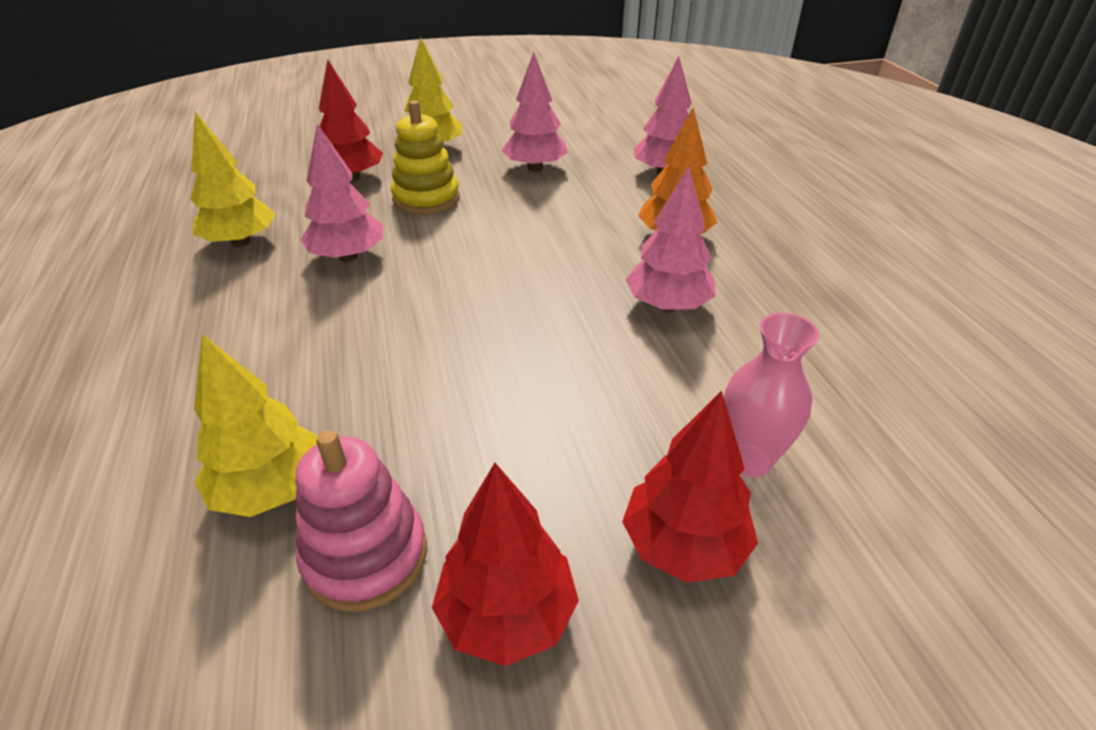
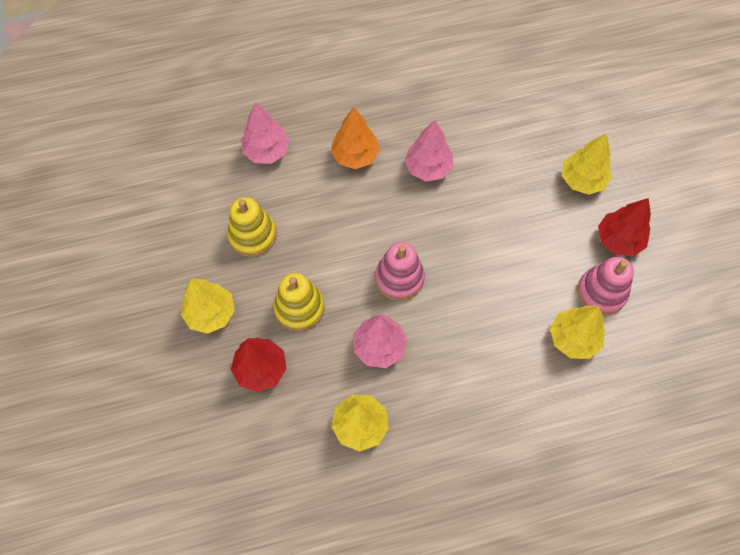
camera: 90 degrees left, 25 degrees up
(455, 274) = (399, 278): none -> pink stacking toy
(535, 168) = (252, 235): pink tree -> yellow stacking toy
(684, 545) = (582, 180): red tree -> yellow tree
(748, 460) = (536, 151): pink vase -> none

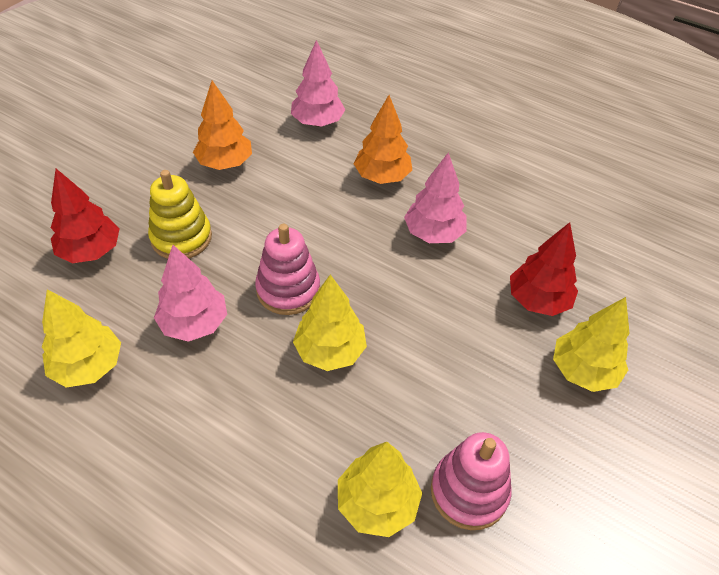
camera: 45 degrees right, 15 degrees down
(210, 313) = (120, 185): yellow tree -> yellow tree (330, 351)
(252, 235) = (225, 163): yellow stacking toy -> orange tree
(618, 240) = (556, 462): red tree -> red tree (537, 300)

